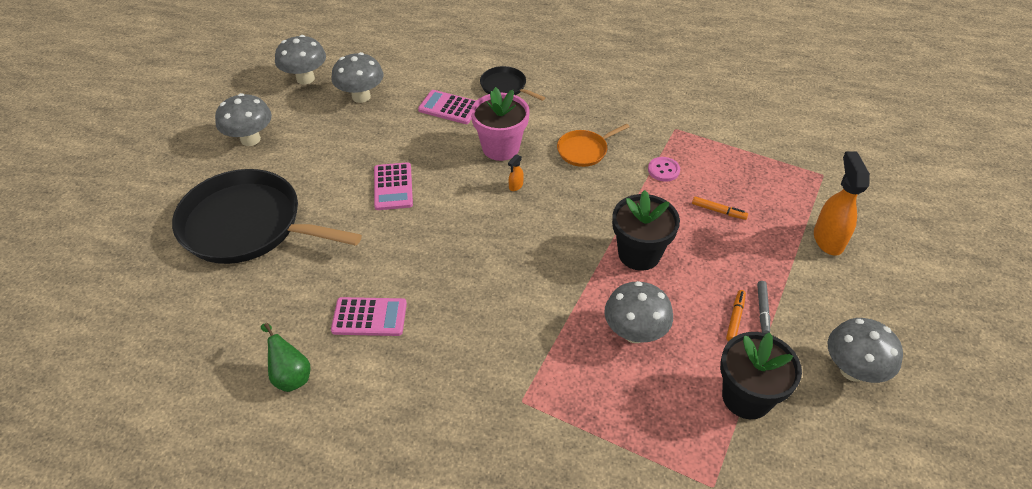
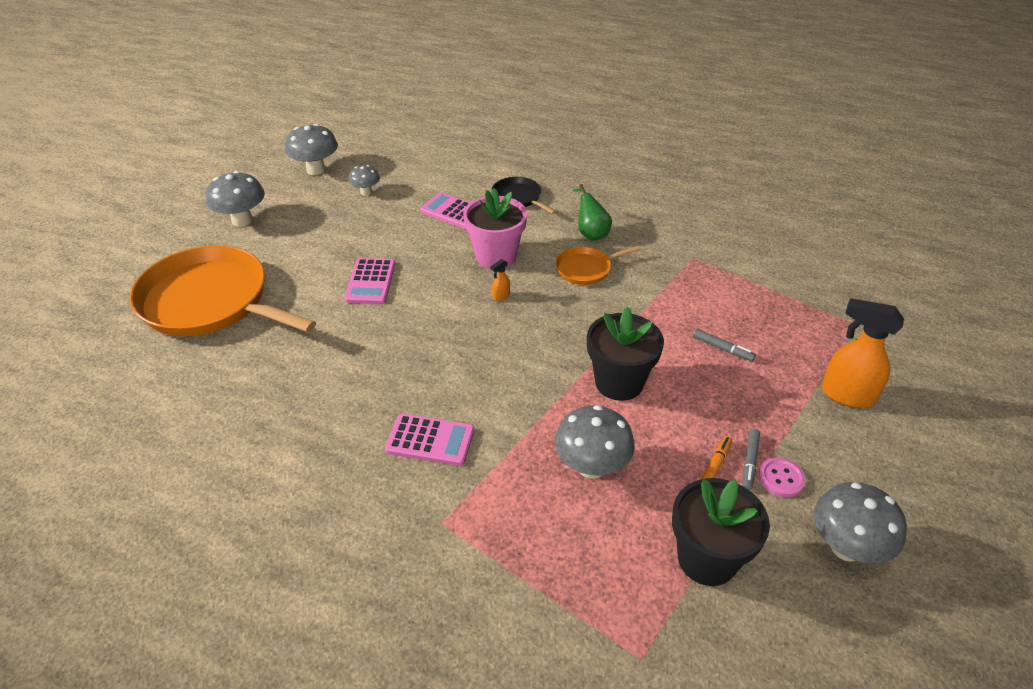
camera: 10 degrees right, 5 degrees down
(248, 225) = (210, 302): black pan -> orange pan
(290, 375) = (201, 457): green pear -> green pear (590, 233)
(361, 97) = (366, 192): grey mushroom -> grey mushroom, size x0.58
(369, 317) = (303, 409): pink calculator -> pink calculator (430, 440)
(663, 170) = (669, 298): pink button -> pink button (781, 478)
(718, 211) = (722, 348): orange marker -> grey marker
(828, 239) = (846, 395): orange spray bottle -> orange spray bottle turned 75 degrees counterclockwise

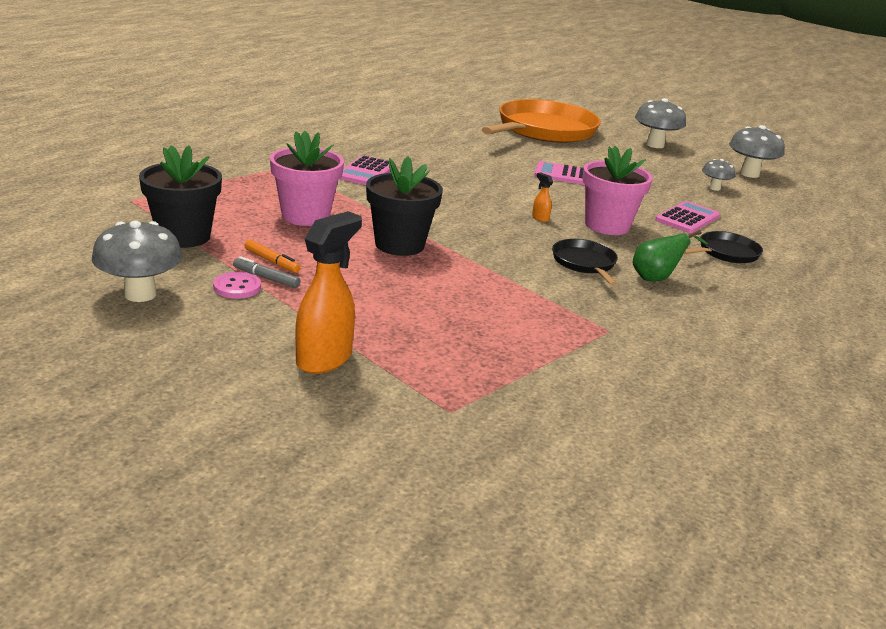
camera: 95 degrees right, 15 degrees down
(586, 269) = (584, 263): orange pan -> black pan
(591, 467) = (305, 216): grey mushroom -> pink flower pot
(722, 348) = (431, 305): grey marker -> none

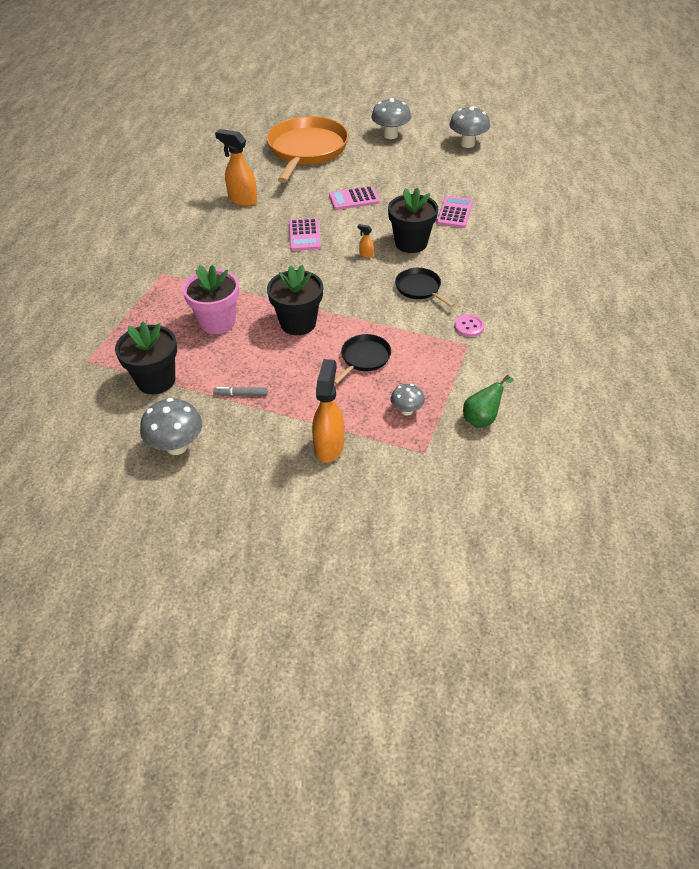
camera: 20 degrees left, 20 degrees up
(237, 287) = (230, 411): pink button -> pink button (469, 326)
(271, 261) = (232, 377): orange marker -> none
(366, 172) = (221, 255): pink calculator -> pink calculator (304, 235)
(433, 143) = (242, 200): none -> orange spray bottle
(607, 225) = (411, 243): pink flower pot -> black flower pot
(657, 278) = (469, 283): green pear -> green pear (482, 418)
(714, 188) = (454, 170): grey mushroom -> grey mushroom (406, 410)
(726, 253) = (495, 238): black pan -> black pan (364, 358)

